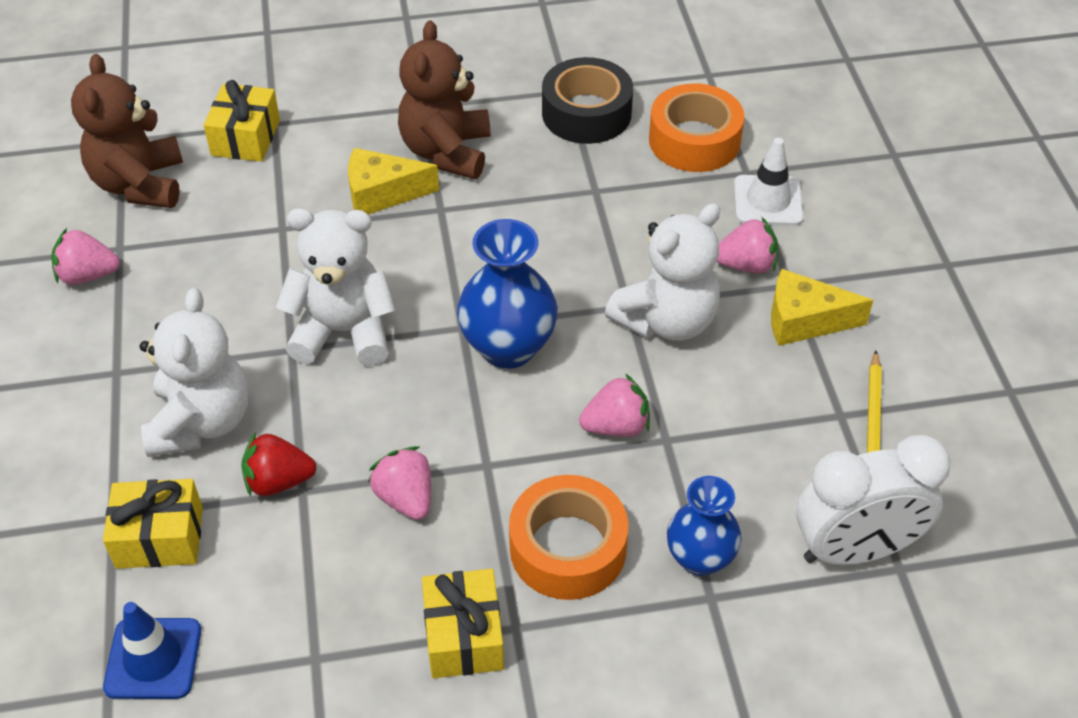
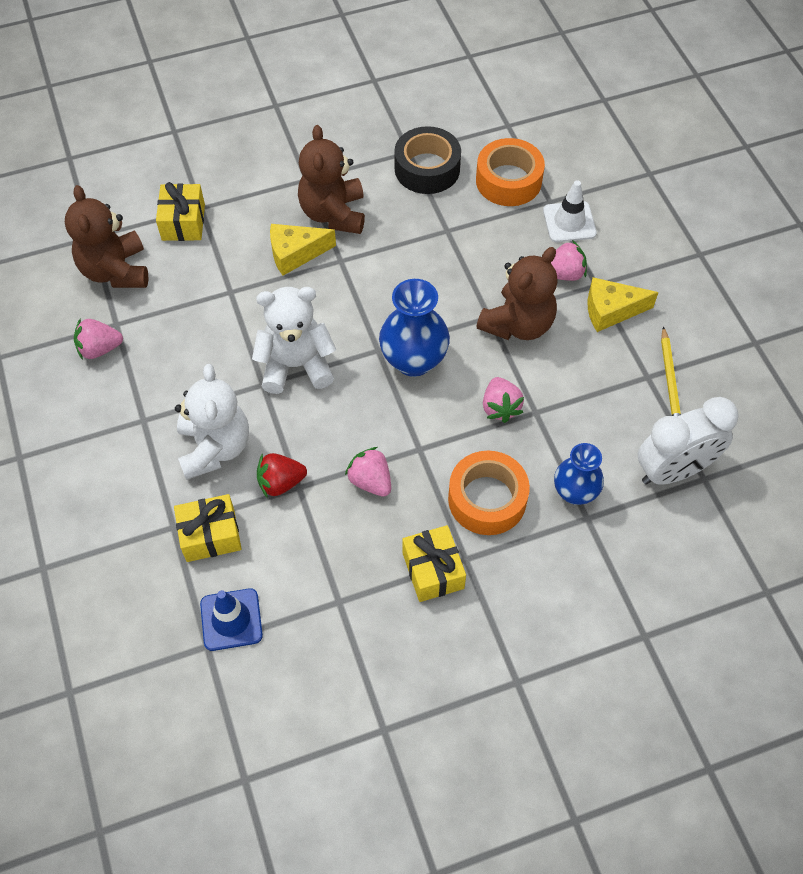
camera: 10 degrees left, 10 degrees up
(616, 426) = (500, 407): pink strawberry -> pink strawberry turned 105 degrees clockwise
(666, 320) = (518, 324): white teddy bear -> brown teddy bear

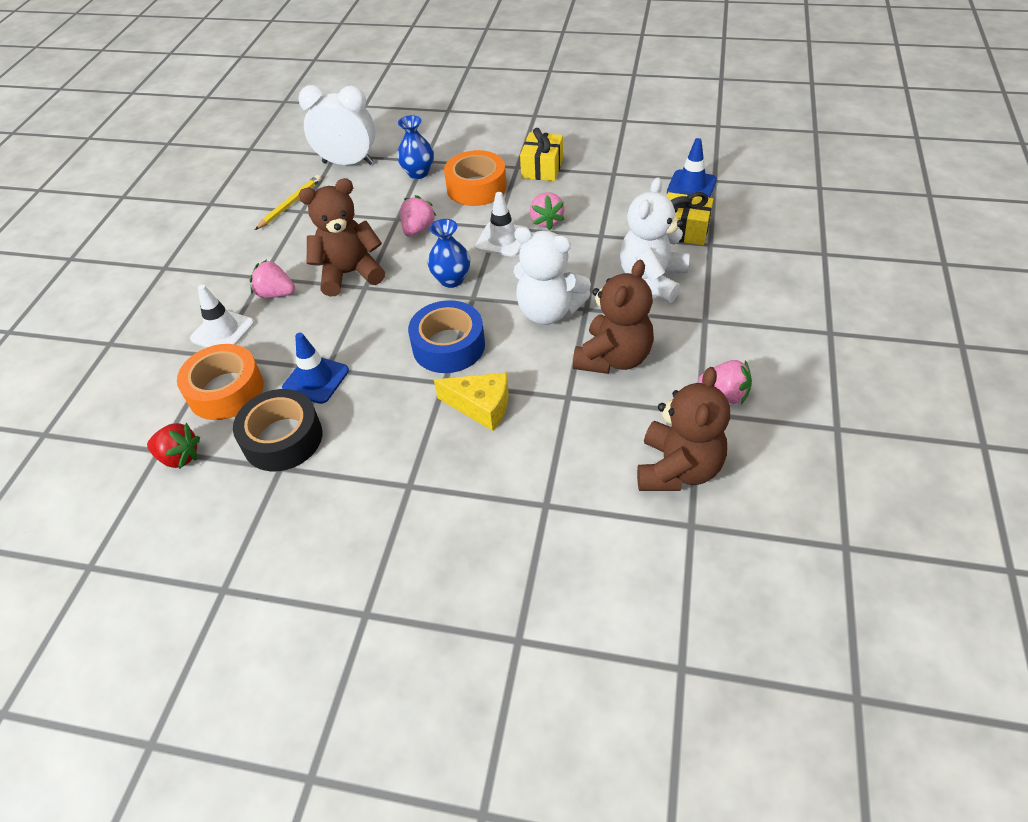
camera: 145 degrees left, 10 degrees down
(183, 222) = (575, 494): yellow gift -> none
(281, 483) = (613, 242): red strawberry -> red strawberry (179, 457)
(333, 214) = (413, 432): brown teddy bear -> brown teddy bear (613, 358)
(362, 292) = (448, 346): none -> blue tape
(400, 433) = (502, 239): none -> white traffic cone
(414, 360) = (451, 280): blue vase -> blue vase, size x0.66
(447, 218) = (316, 379): none -> blue traffic cone
(611, 311) = (274, 256): yellow cheese -> none

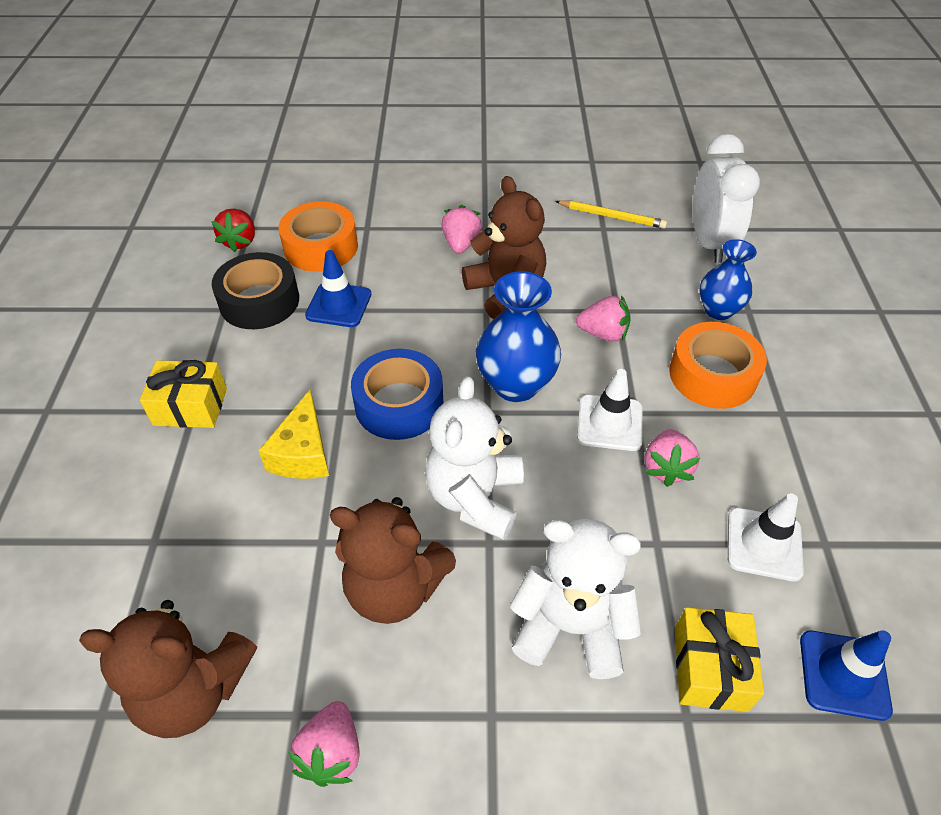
camera: 75 degrees right, 0 degrees up
(222, 331) = (400, 223): white traffic cone -> white traffic cone (764, 544)
(451, 280) = (516, 385): blue vase -> blue vase, size x1.51
(542, 168) = (793, 444): yellow gift -> yellow gift (190, 407)
(546, 221) = (666, 468): pink strawberry -> pink strawberry turned 60 degrees counterclockwise

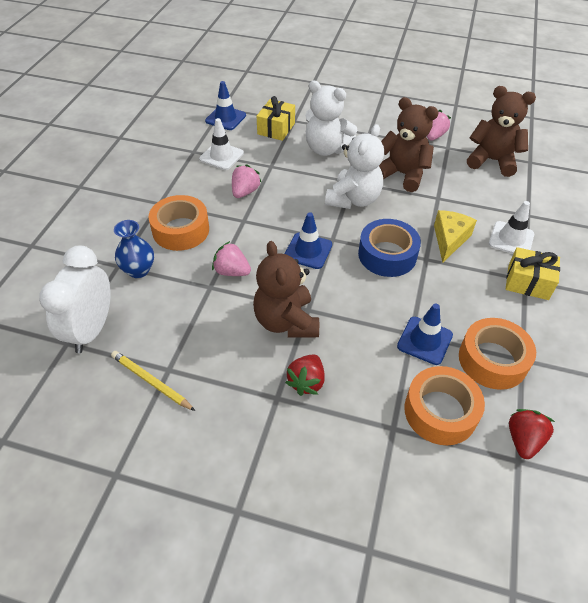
camera: 165 degrees left, 0 degrees up
(259, 301) = (492, 360): black tape -> orange tape
(461, 244) = (306, 382): pink strawberry -> red strawberry
(516, 385) = (308, 251): blue vase -> blue traffic cone
(610, 423) = (262, 218): white traffic cone -> white traffic cone (511, 239)

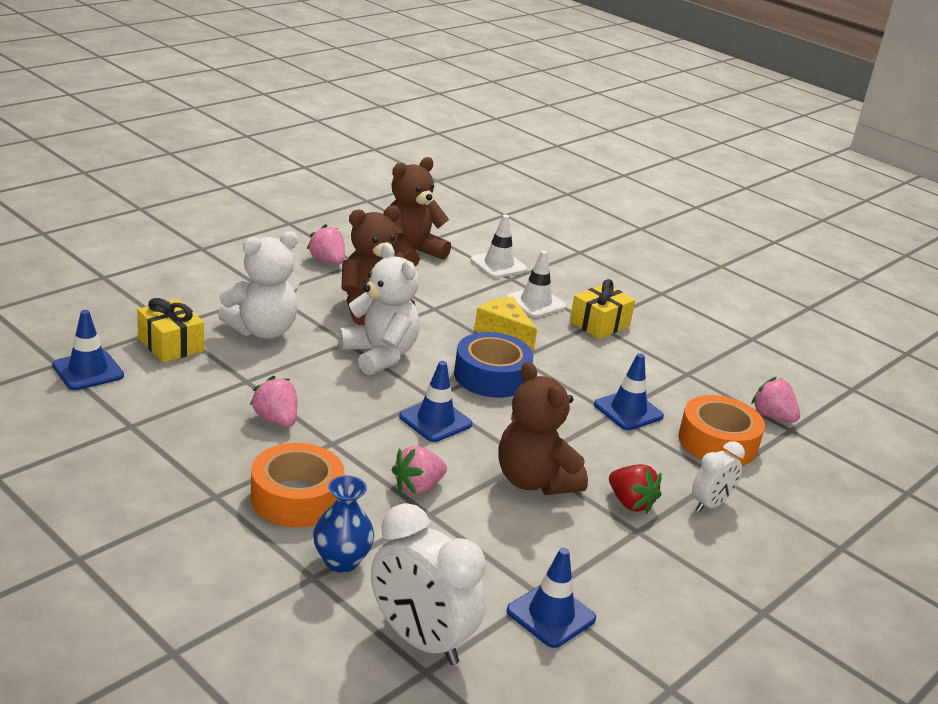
camera: 65 degrees left, 20 degrees down
(151, 381) = (551, 615): yellow pencil -> blue traffic cone
(221, 156) = (175, 408): white traffic cone -> white traffic cone (498, 265)
(286, 321) = (534, 481): brown teddy bear -> brown teddy bear turned 45 degrees clockwise
(348, 432) = (710, 504): none -> white clock
(492, 360) = (678, 388): orange tape -> none
(523, 440) = (772, 416): red strawberry -> pink strawberry

